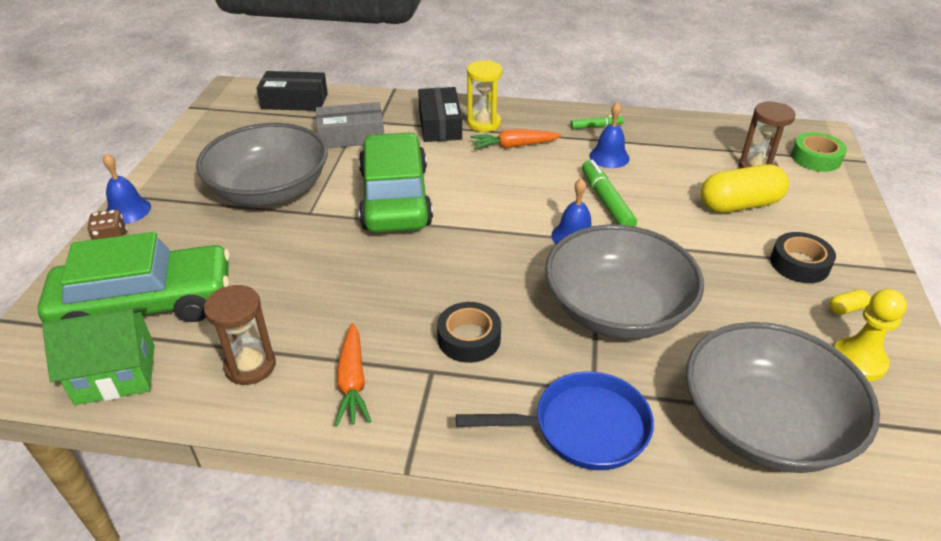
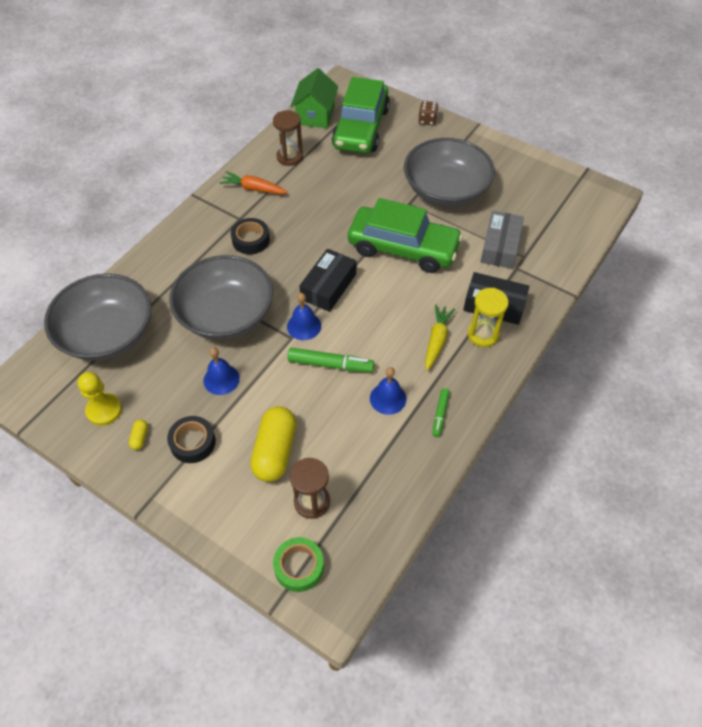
camera: 115 degrees right, 15 degrees up
(128, 210) = (456, 128): blue bell -> blue bell (221, 379)
(294, 101) = (574, 226): black box -> black box (328, 286)
(514, 146) = (436, 340): orange carrot -> yellow carrot
(582, 428) = (163, 261): blue pan -> none

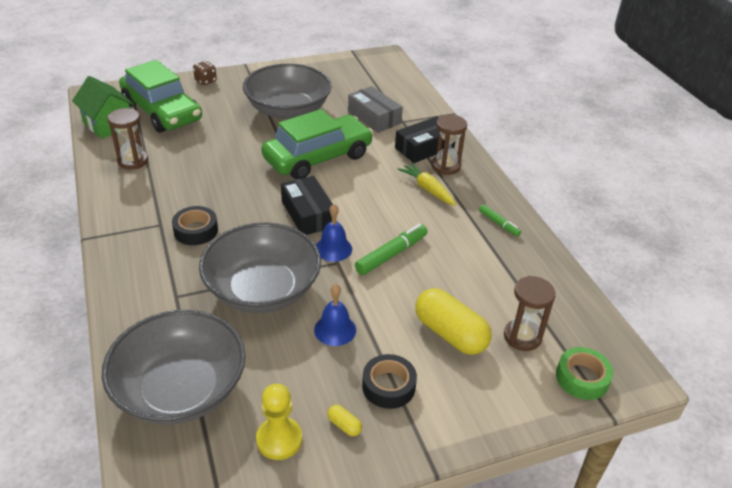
camera: 55 degrees left, 15 degrees down
(254, 189) = (138, 198): orange carrot -> none
(388, 398) = (458, 241): blue bell -> none
(483, 334) = (446, 166): yellow hourglass -> brown hourglass

